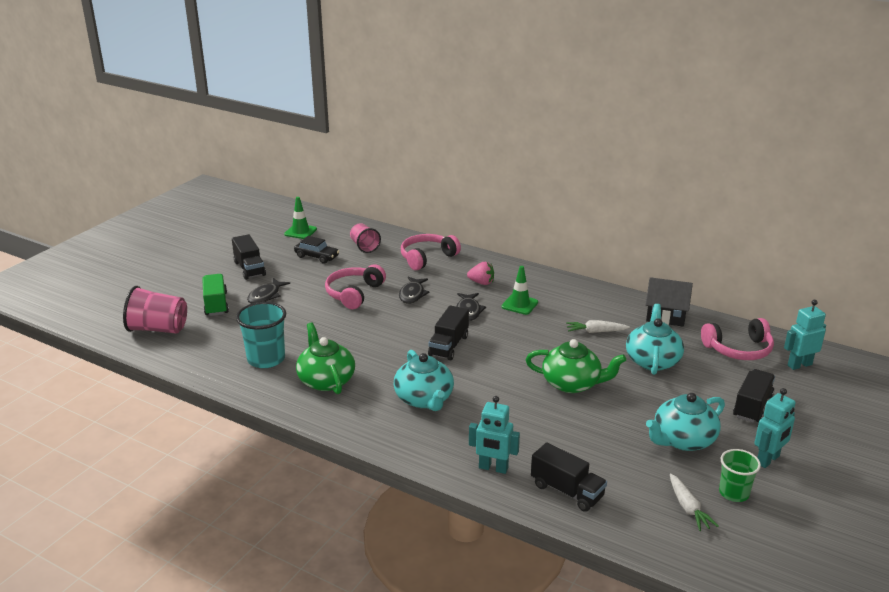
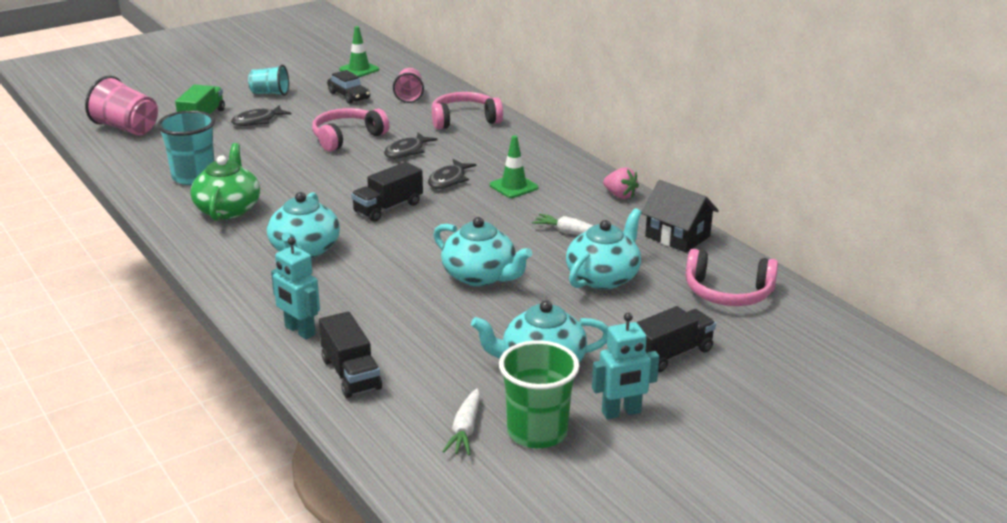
camera: 25 degrees right, 0 degrees up
(249, 268) = (270, 93): black truck -> turquoise cup
(481, 283) = (496, 156): pink strawberry -> pink strawberry (620, 195)
(572, 383) = (480, 276): green teapot -> turquoise teapot
(734, 493) = (537, 432): green cup -> green cup, size x1.55
(799, 365) = (789, 328): turquoise robot -> none

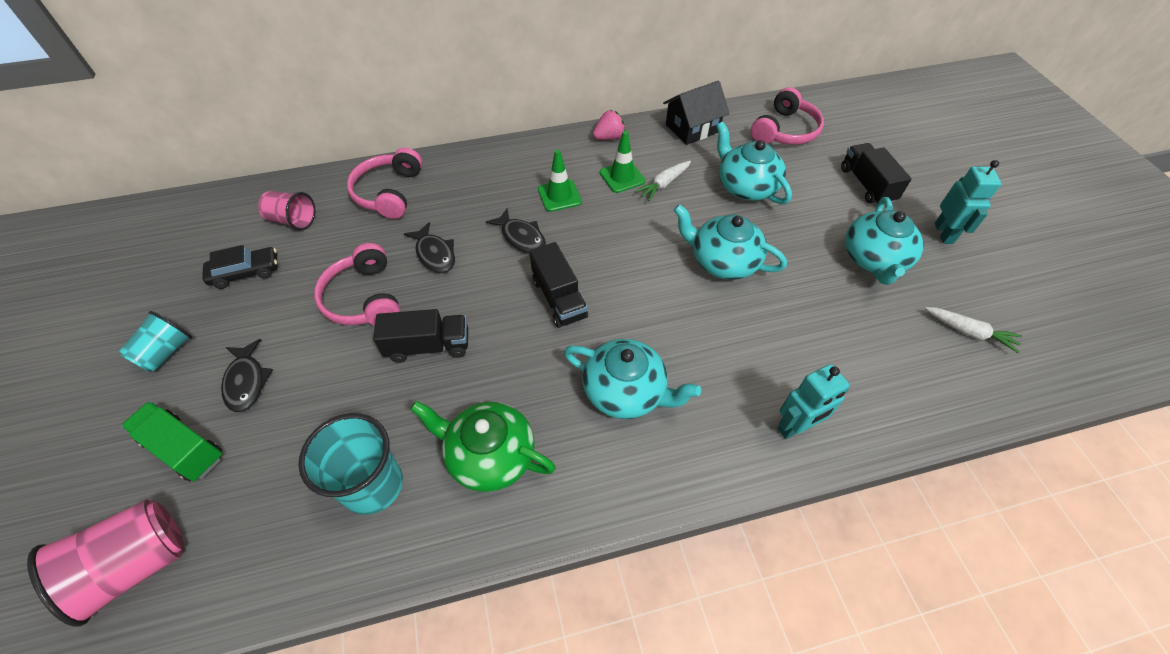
camera: 70 degrees left, 25 degrees up
(351, 374) = (880, 397): black truck -> black truck (428, 346)
(359, 69) = (174, 247): green traffic cone -> green traffic cone (622, 177)
(480, 276) = (722, 261): turquoise teapot -> turquoise teapot turned 120 degrees counterclockwise
(537, 432) = (971, 288): green cup -> none

